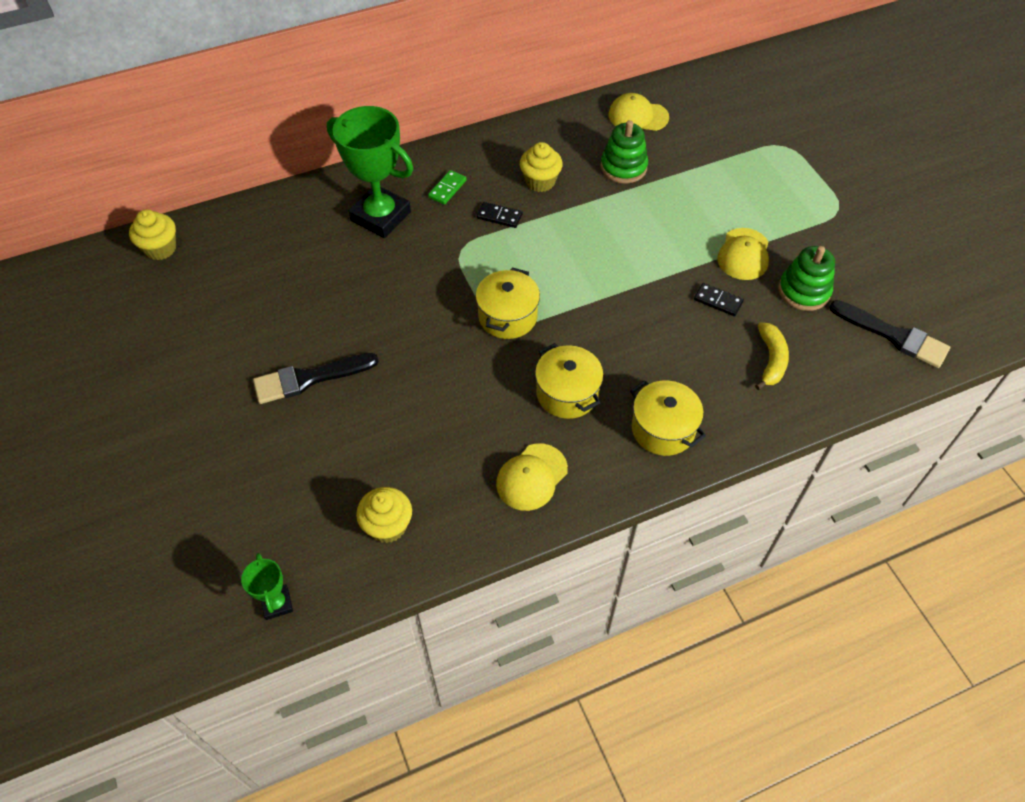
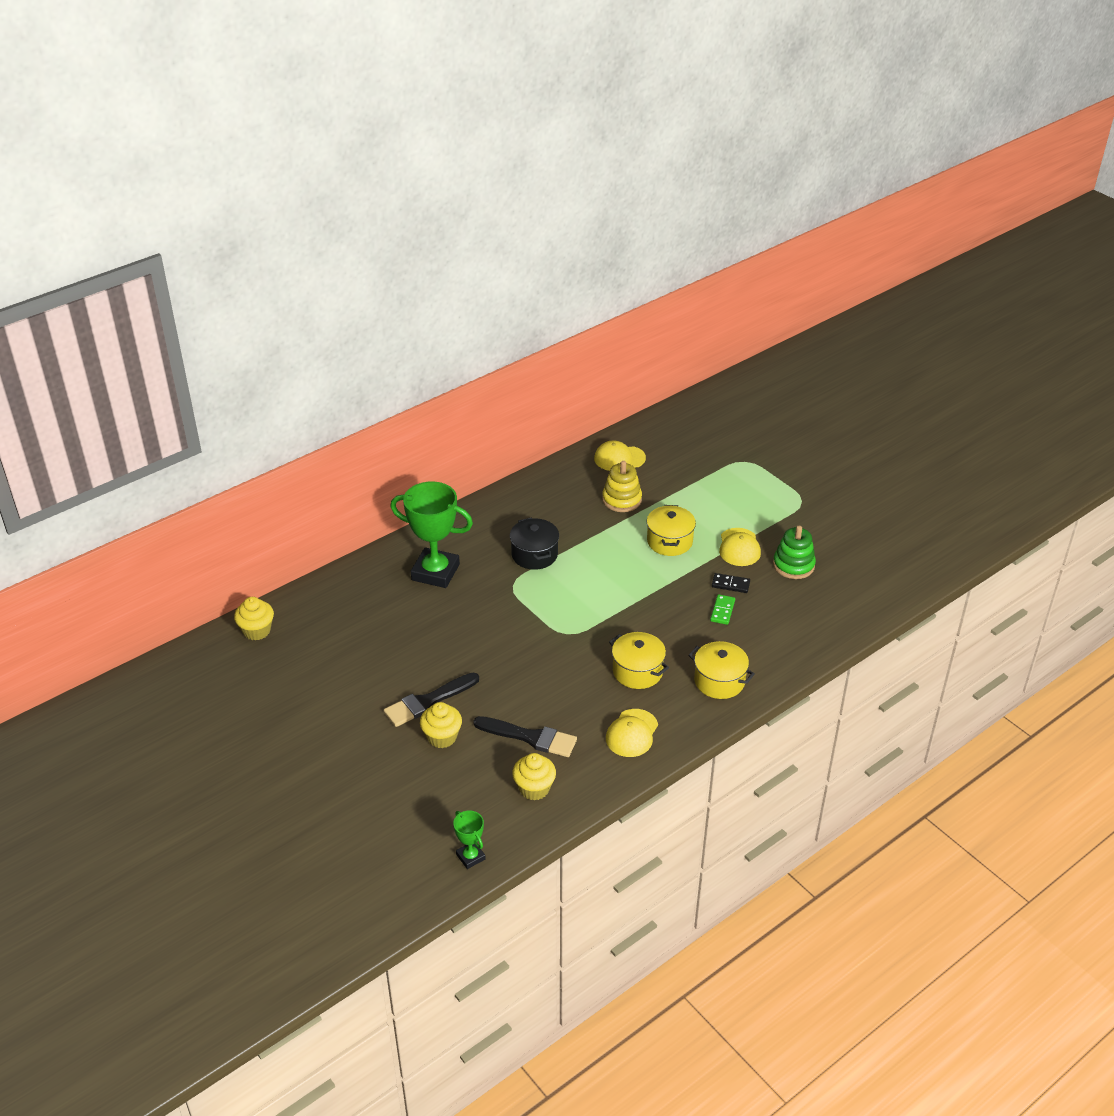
camera: 15 degrees left, 15 degrees down
(447, 189) = (483, 541): green domino -> green domino (722, 611)
(499, 216) = (534, 555): black domino -> black pot
(507, 316) = (570, 626): yellow pot -> yellow pot (669, 541)
(540, 181) = (558, 522): yellow cupcake -> yellow cupcake (442, 737)
(623, 167) = (622, 500): green stacking toy -> yellow stacking toy
(771, 360) = (784, 618): yellow banana -> none
(893, 336) = (870, 584): black brush -> black brush (530, 737)

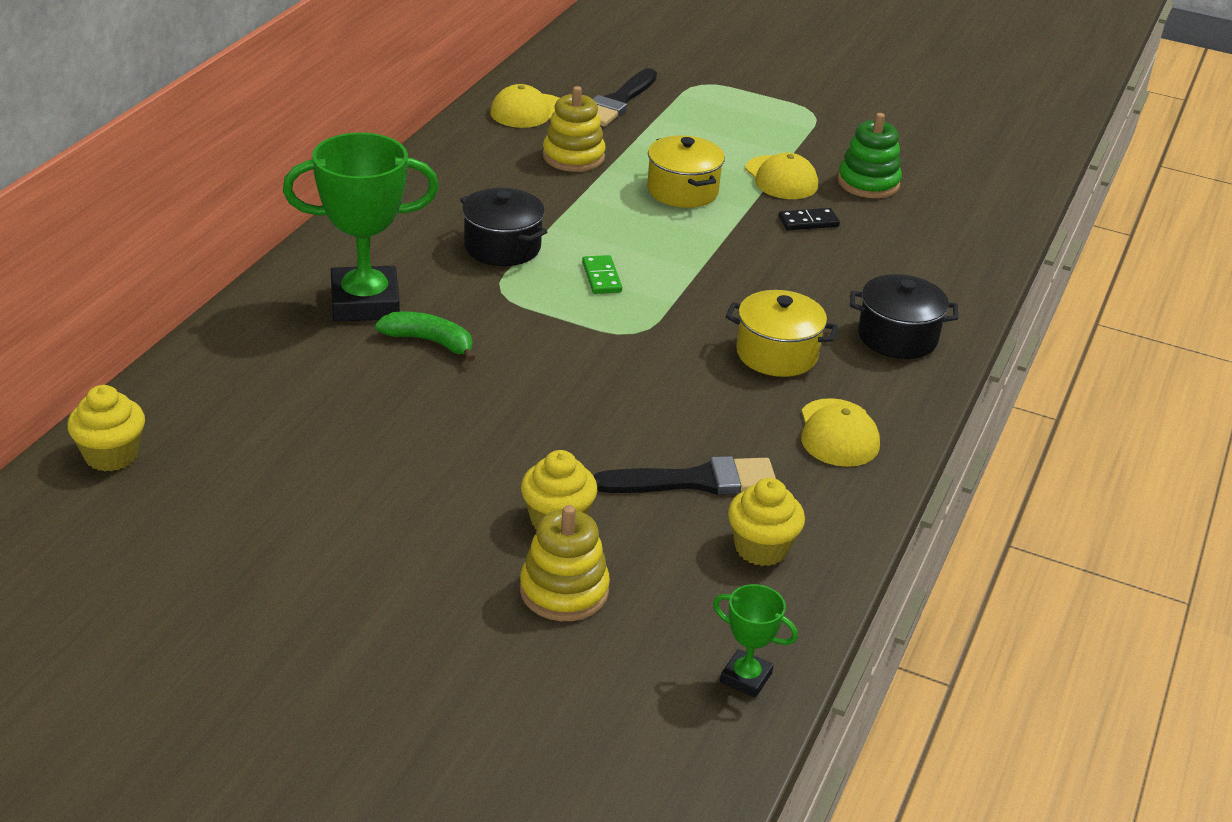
camera: 30 degrees left, 5 degrees down
(417, 778) = (564, 591): none -> yellow stacking toy
(428, 701) = (493, 477): black brush -> black brush (617, 102)
(452, 607) = (429, 342): none -> green banana
(719, 681) = (897, 337): yellow pot -> black pot
(722, 611) = (825, 254): green domino -> green domino (601, 277)

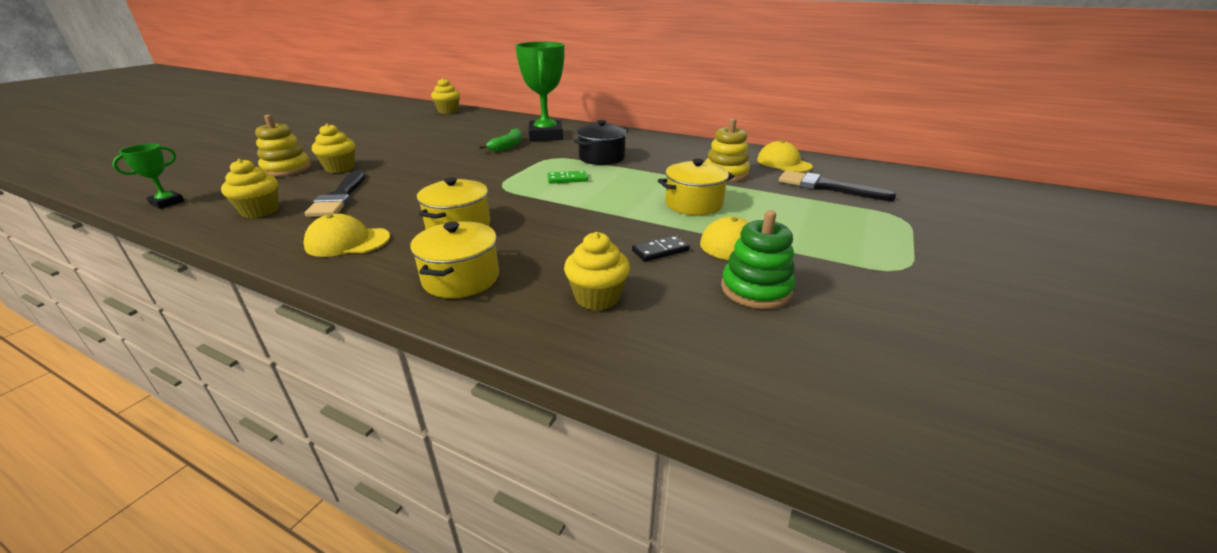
camera: 95 degrees right, 5 degrees down
(808, 222) = (660, 251): black domino -> black domino turned 75 degrees clockwise
(897, 337) = (461, 278): black pot -> yellow pot
(906, 260) = (597, 297): none -> yellow cupcake

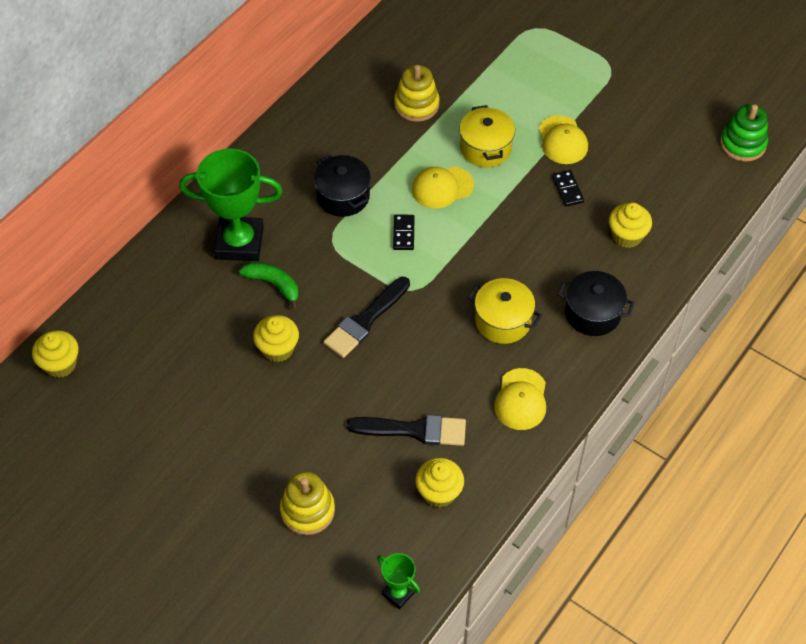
camera: 80 degrees left, 25 degrees up
(340, 168) = (318, 452): yellow cupcake -> yellow cupcake (278, 349)
(461, 278) = (592, 313): yellow pot -> black pot
(567, 179) = (403, 233): green domino -> black domino
(756, 289) = (626, 151): green stacking toy -> green stacking toy (743, 144)
(783, 163) = (397, 51): yellow cap -> yellow cap (442, 187)
(827, 187) = (465, 45): black brush -> black brush (365, 320)

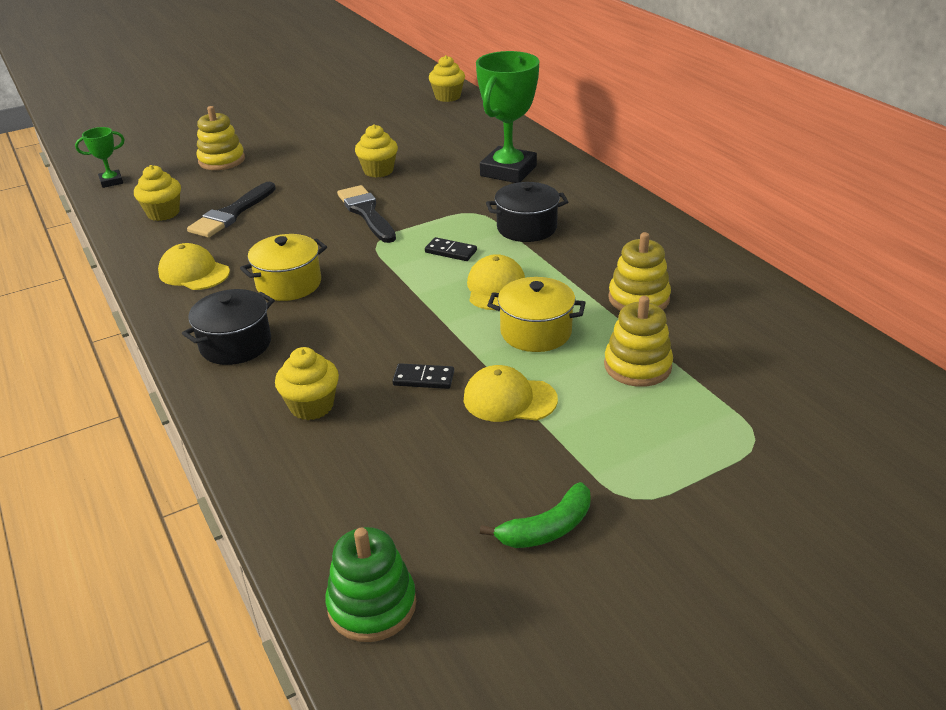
camera: 115 degrees right, 20 degrees down
(274, 284) = (447, 179): green banana -> green banana (547, 528)
(495, 89) = (637, 366): none -> yellow stacking toy

